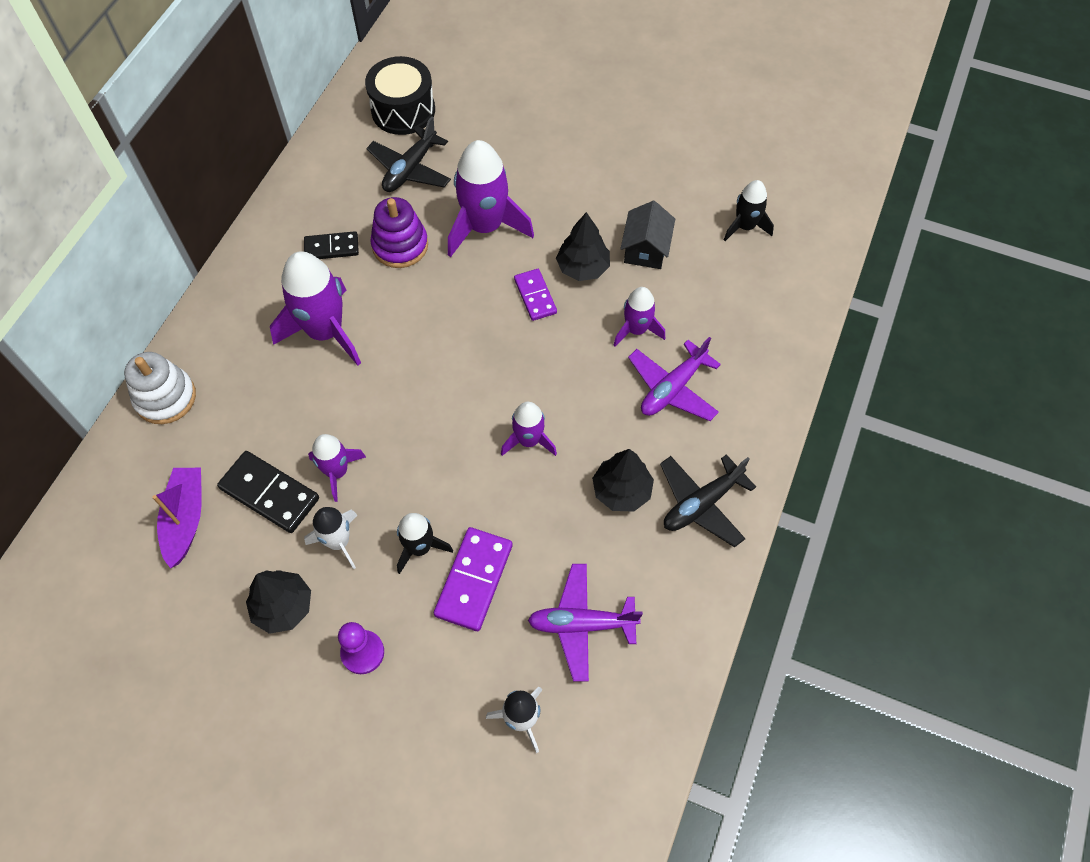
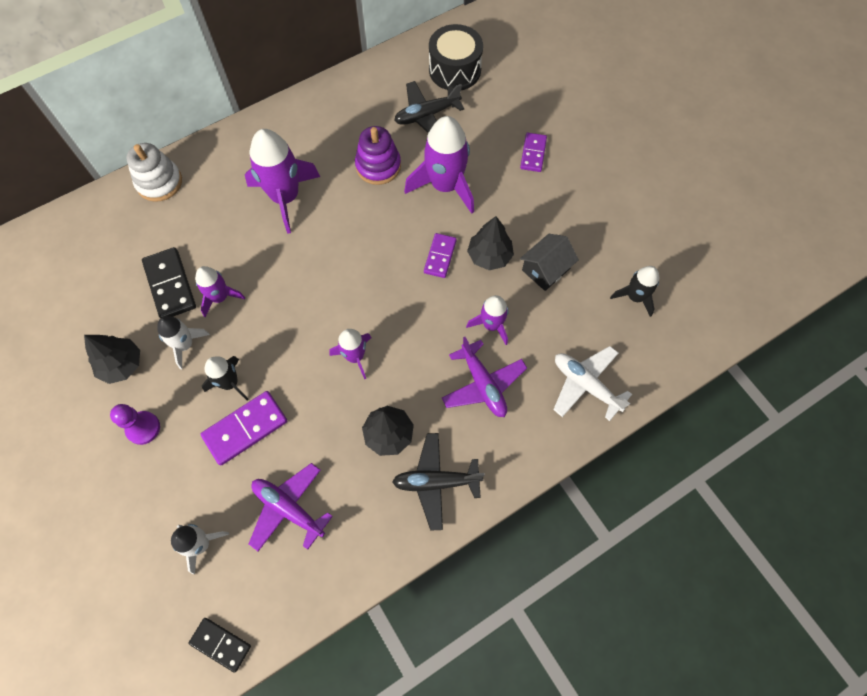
camera: 35 degrees right, 5 degrees up
(185, 519) = (111, 269): purple boat -> none
(331, 248) = (333, 141): black domino -> black domino (220, 644)
(547, 149) = (533, 153): none -> purple domino
(672, 388) = (483, 384): purple plane -> purple plane turned 105 degrees counterclockwise
(764, 330) = (585, 385): none -> white plane

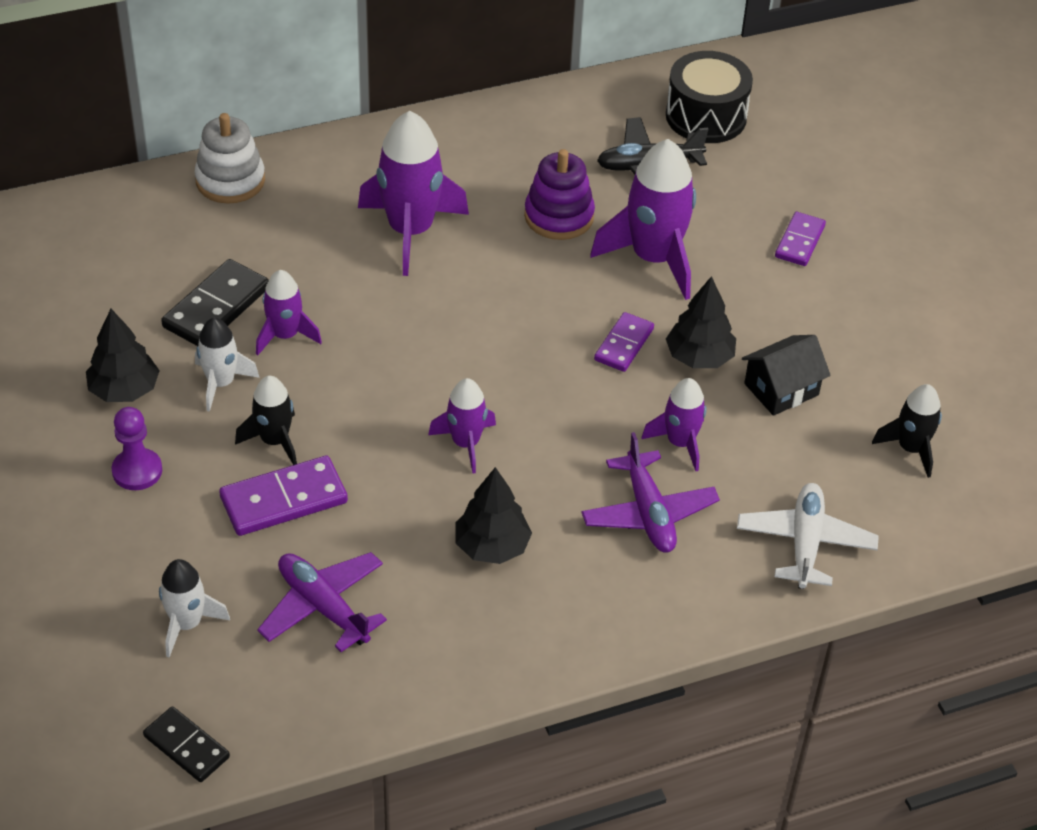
camera: 10 degrees right, 20 degrees down
(170, 285) = (216, 307): black domino -> black domino turned 45 degrees clockwise
(436, 482) = (548, 618): black plane -> none
(585, 385) = (805, 543): white plane -> white plane turned 45 degrees clockwise

